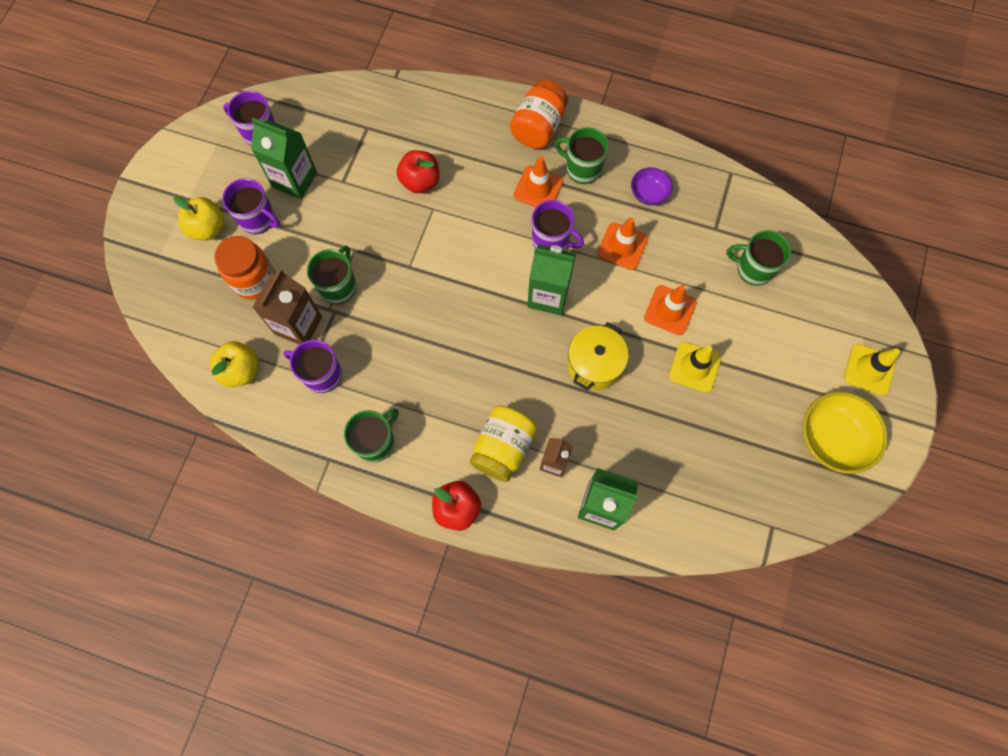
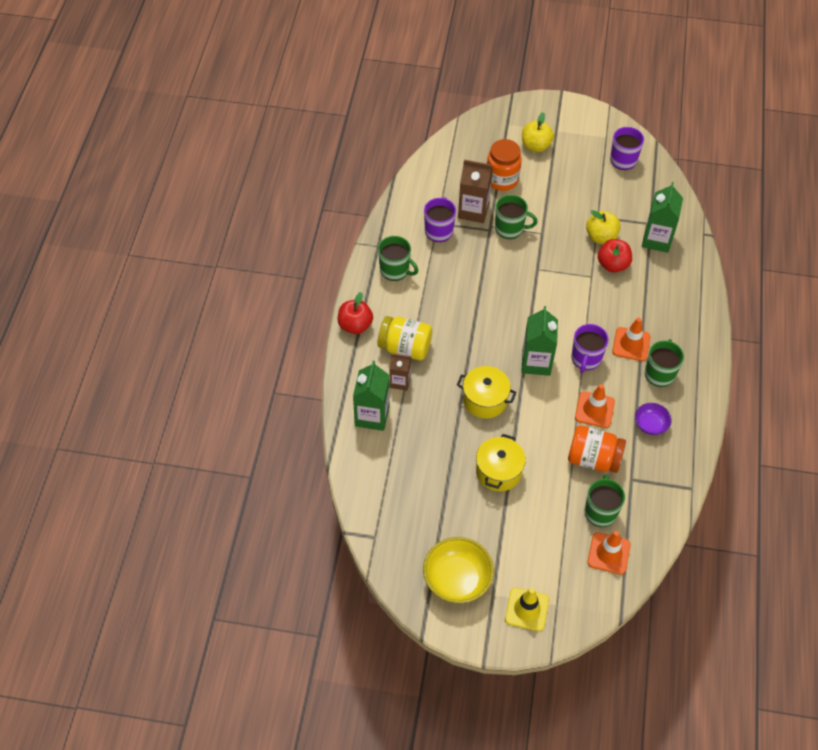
camera: 80 degrees right, 15 degrees down
(241, 370) = (432, 185): yellow apple -> yellow apple (601, 237)
(258, 219) = (551, 172): purple mug -> none
(294, 180) = (590, 187): green carton -> green carton (656, 240)
(538, 127) = (689, 337): orange jar -> orange jar (593, 459)
(670, 310) = (545, 449): orange traffic cone -> orange traffic cone (608, 553)
(694, 367) = (498, 471): yellow traffic cone -> yellow pot

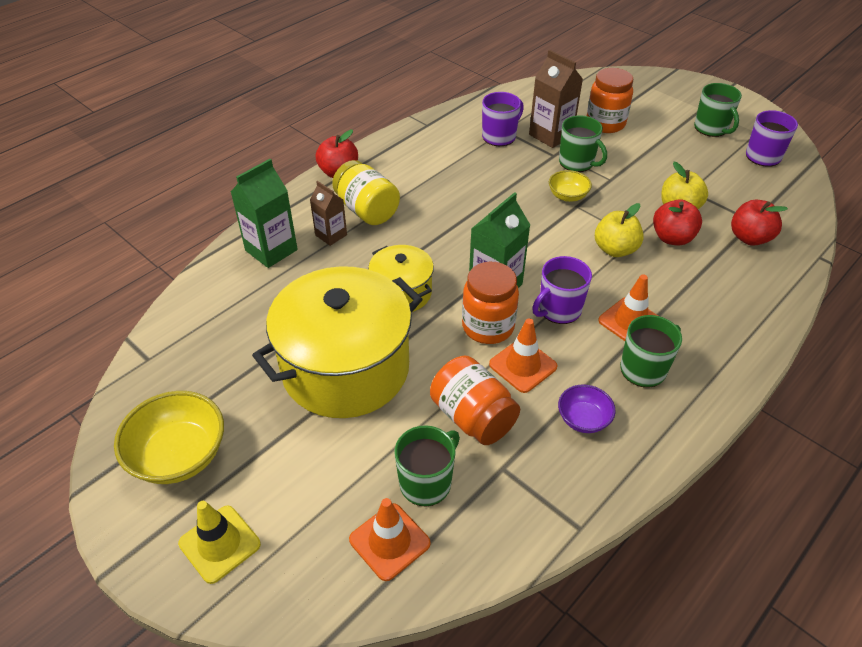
camera: 35 degrees right, 10 degrees down
(395, 270) = (424, 148): green mug -> green mug (711, 128)
(498, 471) = (345, 369): yellow pot -> yellow pot, size x1.94
(525, 263) = (567, 196): none -> yellow bowl
(535, 146) = (667, 112): yellow apple -> yellow apple (615, 249)
(555, 395) = (488, 326): none -> orange jar
(656, 240) = (749, 238): green carton -> red apple

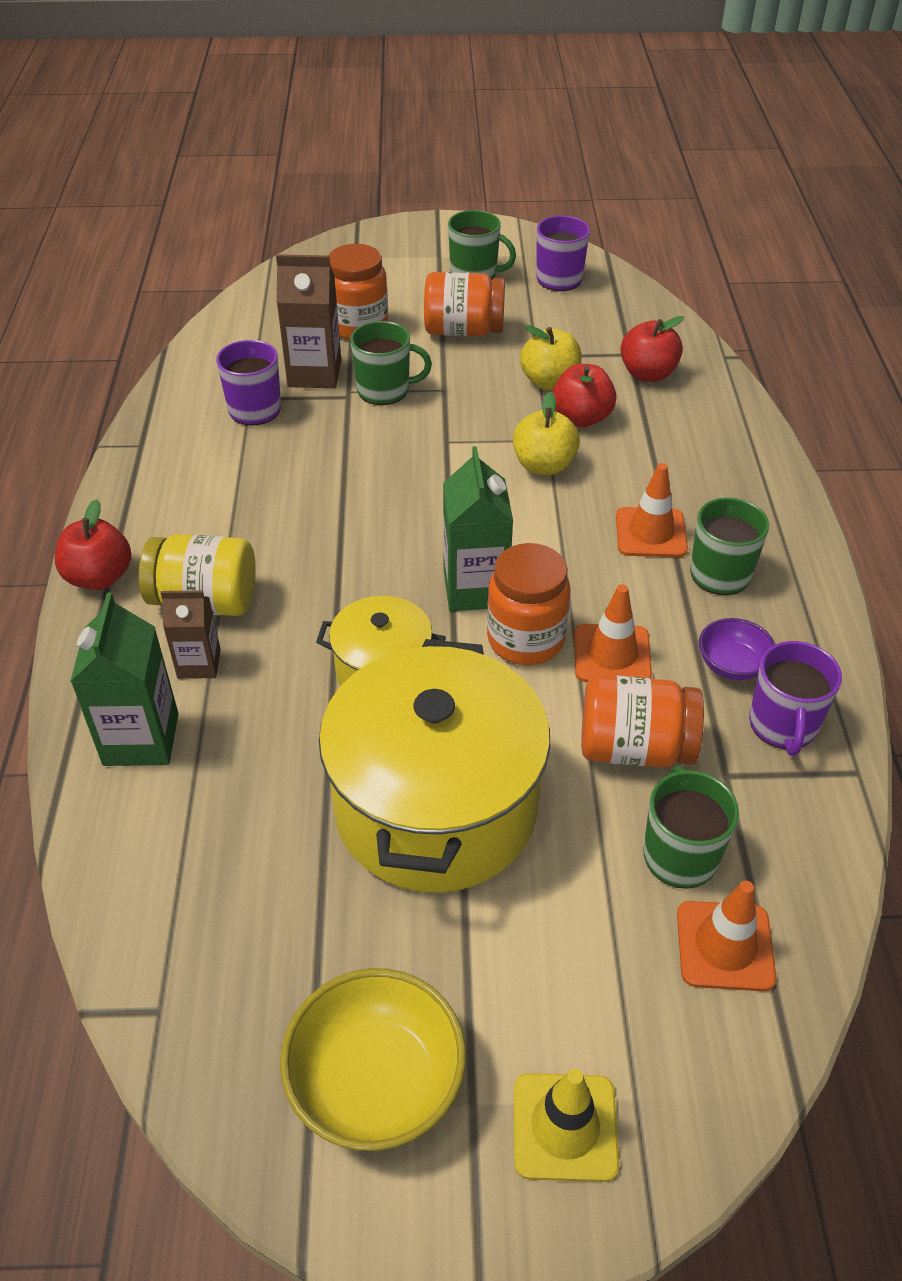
camera: 45 degrees left, 0 degrees up
(559, 310) = (571, 569): purple mug -> purple mug (783, 725)
(567, 196) = (423, 435): yellow bowl -> none
(663, 155) = (463, 330): none -> orange jar

